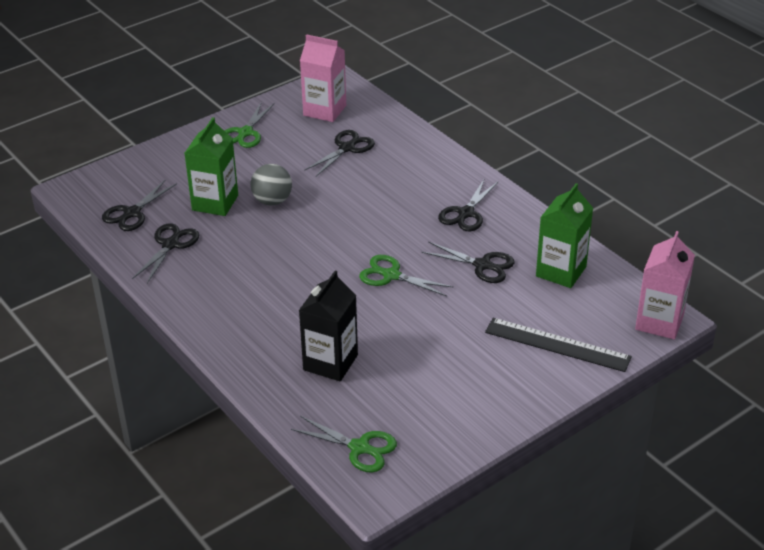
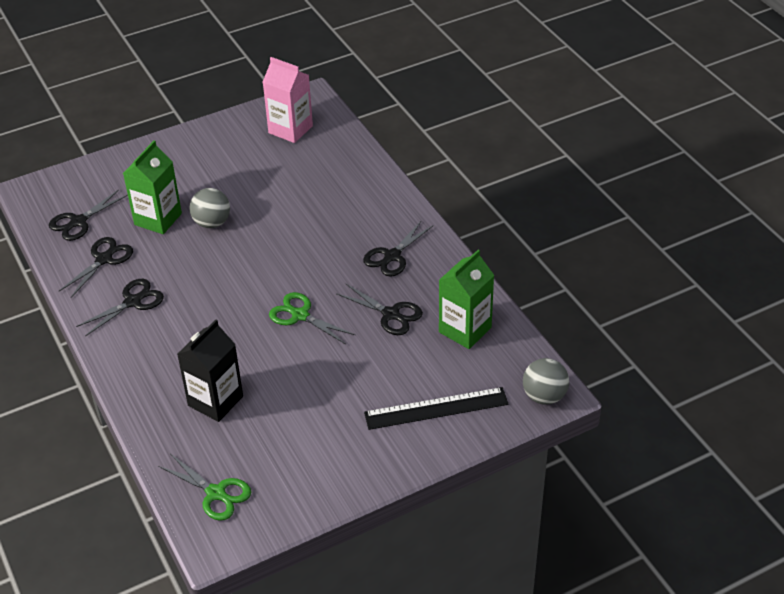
camera: 10 degrees right, 5 degrees up
(245, 133) = (208, 146): green scissors -> none
(347, 148) = (299, 173): black scissors -> black scissors (132, 302)
(557, 345) = (436, 408): black ruler -> black ruler turned 45 degrees counterclockwise
(659, 322) = (544, 396): pink carton -> grey ball

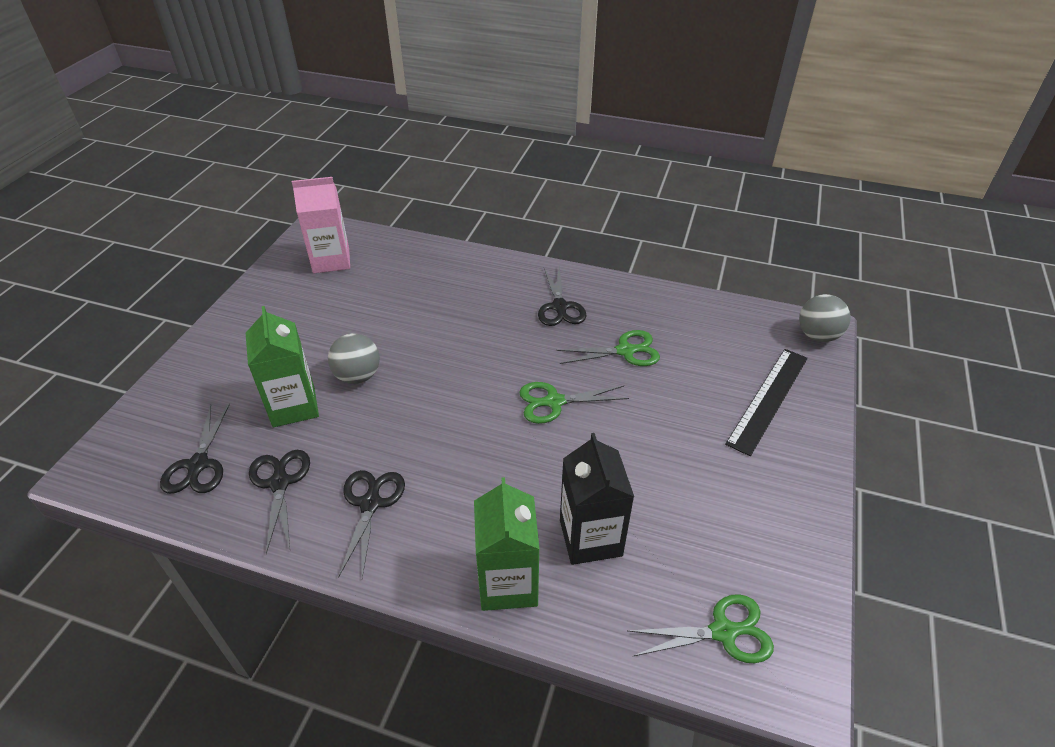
camera: 45 degrees left, 0 degrees up
(391, 314) = (625, 351): black scissors -> green scissors
(465, 330) = (694, 326): green carton -> green carton (508, 583)

